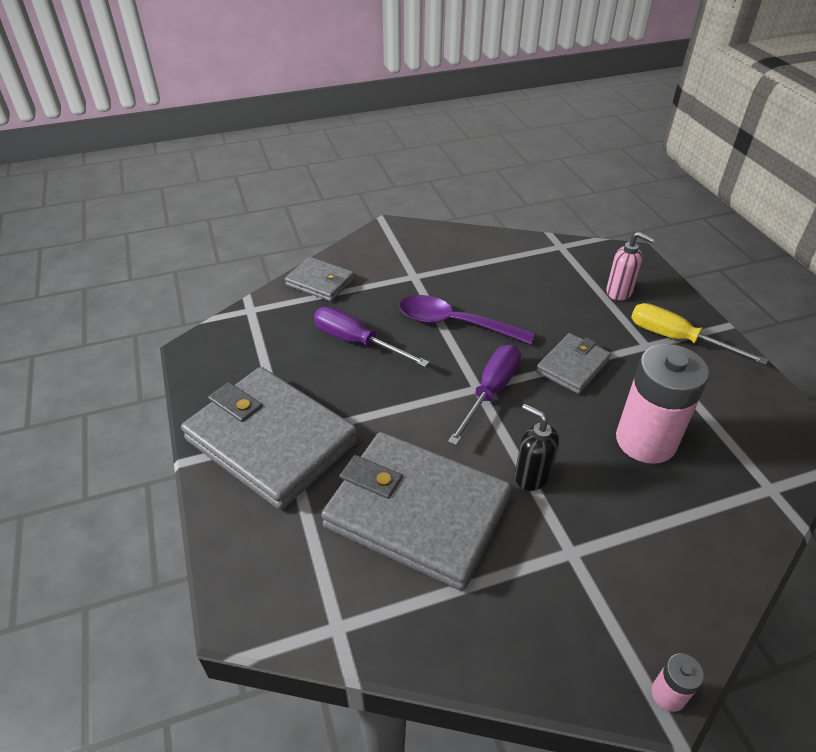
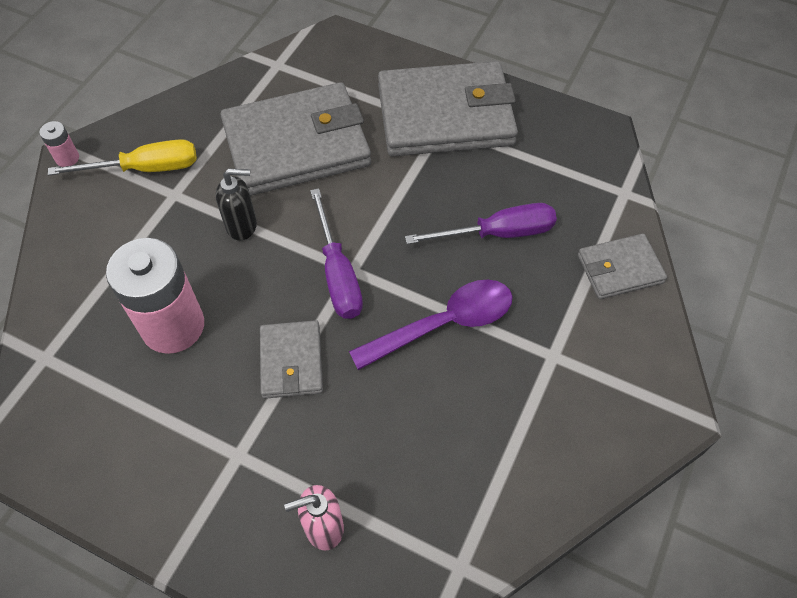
camera: 135 degrees right, 15 degrees up
(677, 339) = (212, 494): yellow screwdriver -> yellow screwdriver (145, 169)

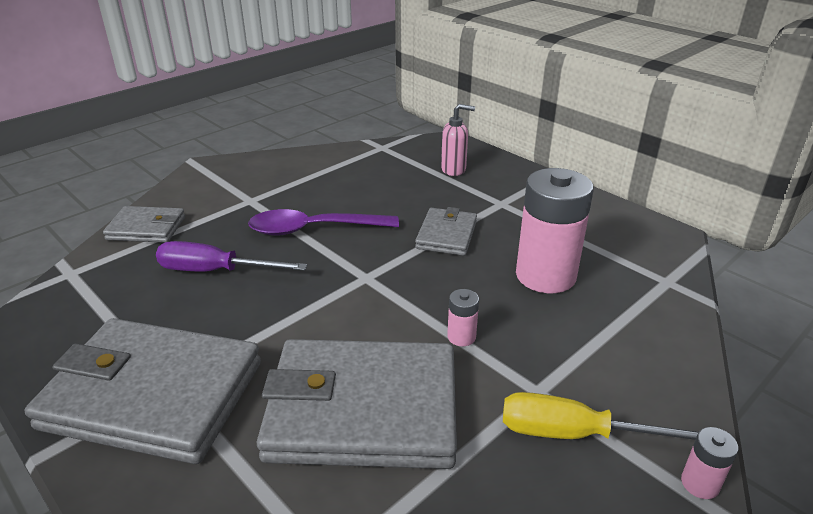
camera: 160 degrees left, 25 degrees down
(242, 225) = (461, 337): black soap dispenser -> pink battery
(338, 274) = (381, 277): purple screwdriver -> none

